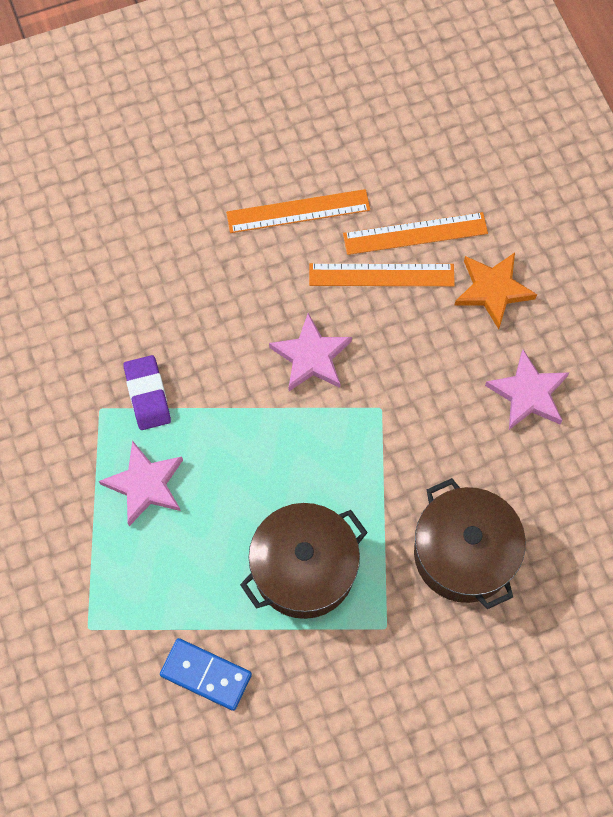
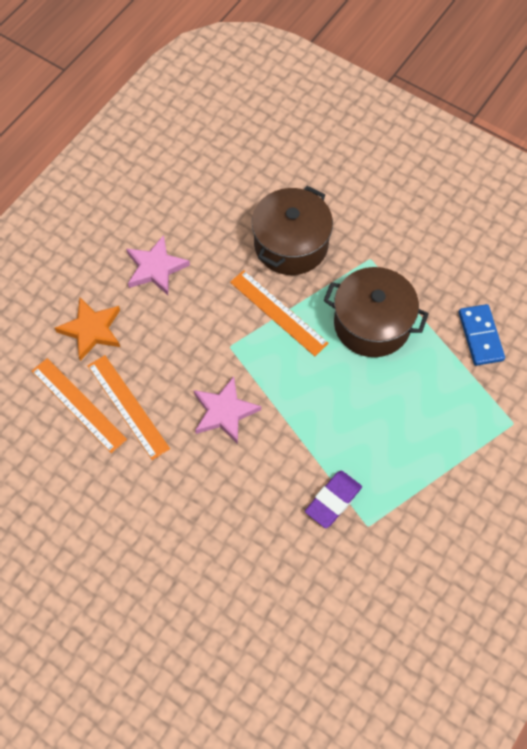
camera: 125 degrees left, 5 degrees down
(145, 485) = (396, 455): pink star -> none
(298, 211) = (113, 496): orange ruler -> orange ruler (278, 312)

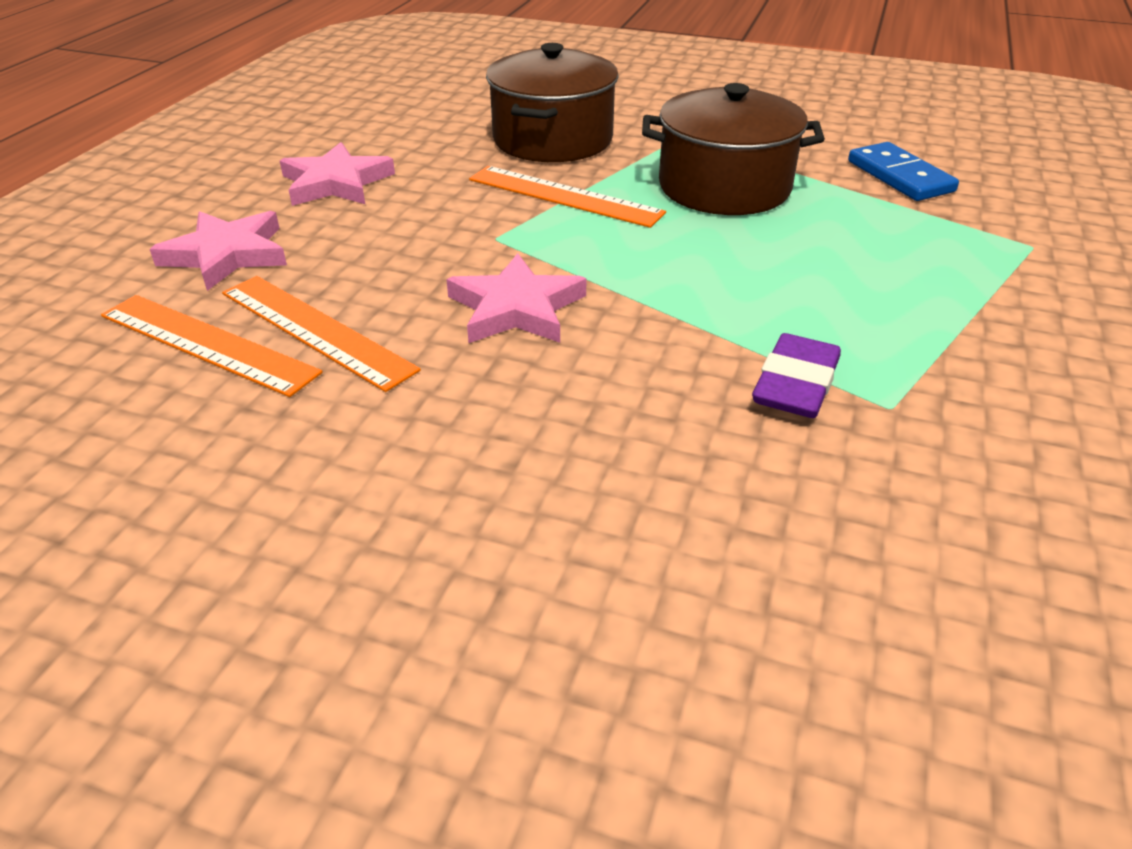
camera: 15 degrees left, 25 degrees down
(91, 330) = (227, 254): orange star -> pink star

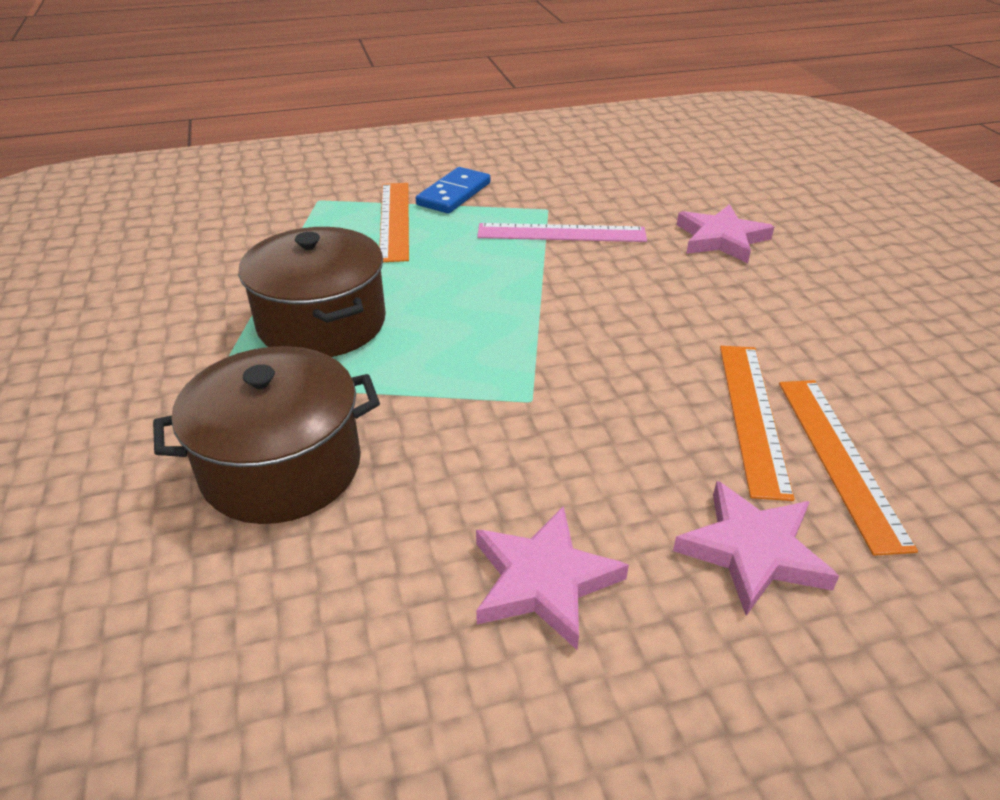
camera: 125 degrees left, 0 degrees up
(516, 308) = (611, 343): pink star -> pink star (721, 239)
(564, 196) = (417, 397): orange ruler -> orange ruler (394, 220)
(796, 384) = (561, 233): purple eraser -> pink ruler
(900, 176) = (234, 256): blue domino -> blue domino (453, 194)

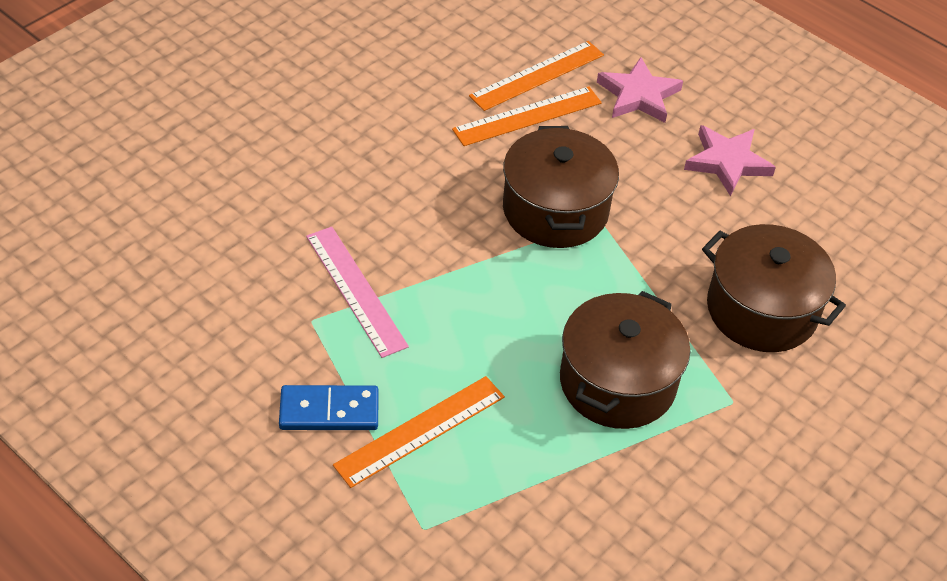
camera: 125 degrees left, 10 degrees up
(572, 373) = (555, 210): none -> brown pot
(721, 239) = (291, 182): pink star -> none

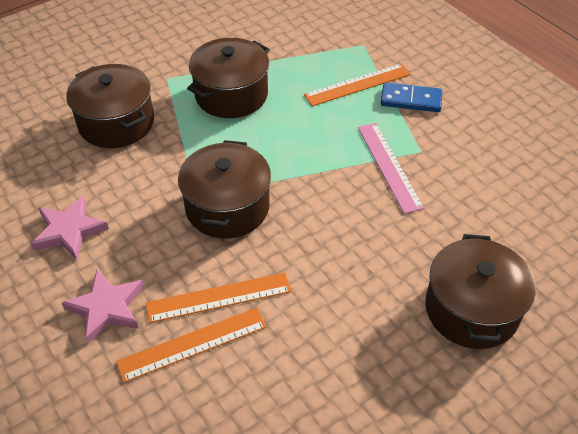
camera: 165 degrees left, 0 degrees up
(252, 134) = (471, 309): none -> brown pot

